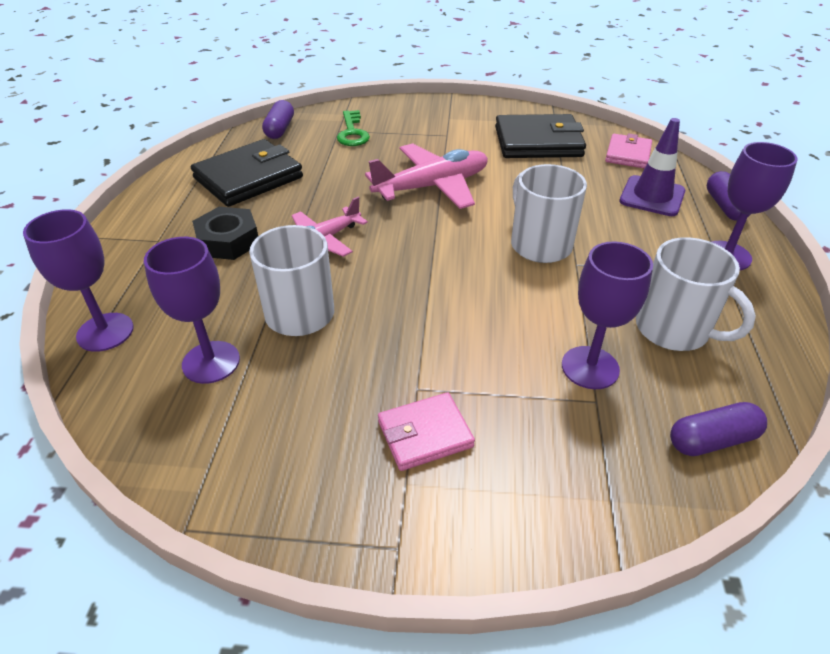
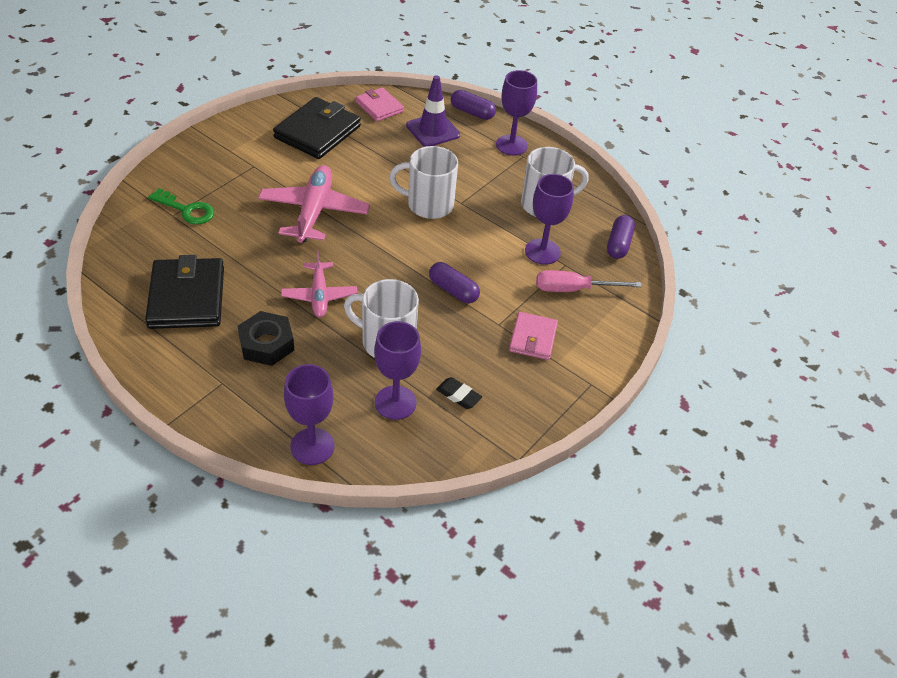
camera: 60 degrees left, 5 degrees up
(262, 410) = (458, 395): none -> black eraser
(280, 129) = (126, 246): purple capsule -> purple capsule (453, 290)
(561, 433) = (573, 289): none -> pink screwdriver

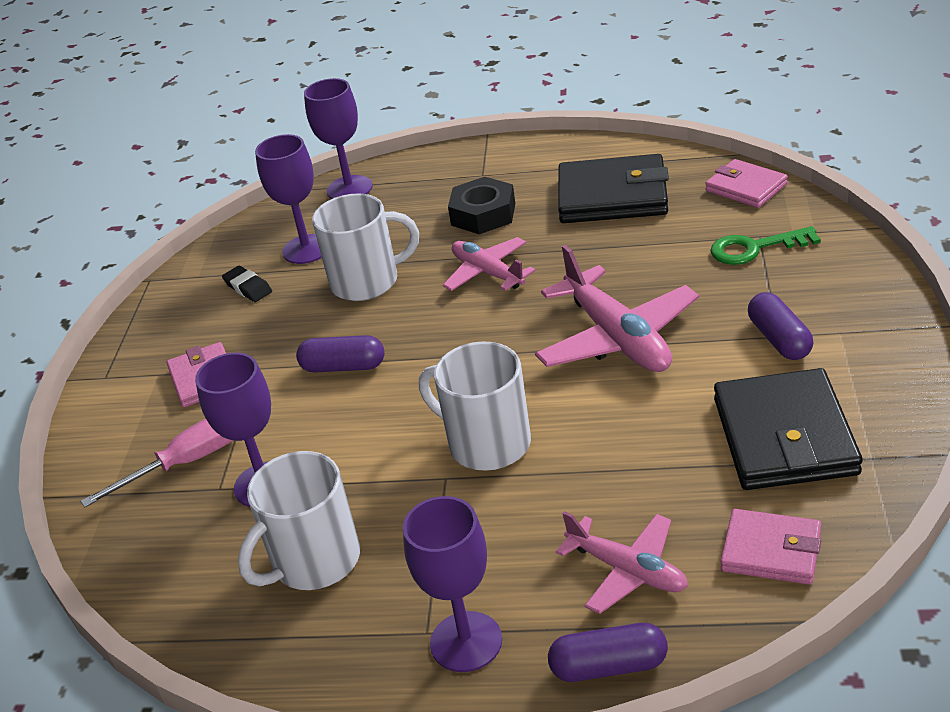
camera: 155 degrees right, 10 degrees down
(124, 247) = (746, 187): none -> pink wallet
(187, 297) = (612, 196): black wallet -> black wallet turned 45 degrees counterclockwise
(428, 204) = (487, 443): white mug -> white mug turned 120 degrees counterclockwise
(433, 130) = (627, 571): purple traffic cone -> pink plane
(458, 395) = (248, 287): black eraser -> black eraser turned 45 degrees clockwise
(618, 244) = (152, 572): purple capsule -> purple capsule (779, 339)

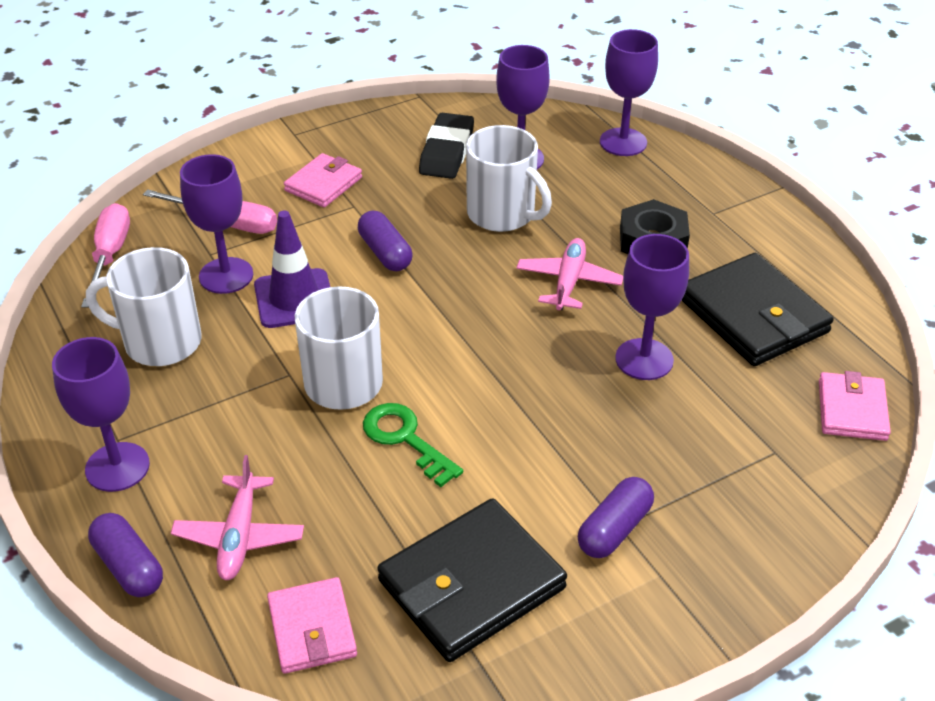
camera: 50 degrees right, 5 degrees up
(139, 569) = (110, 256): none -> pink screwdriver
(248, 287) = (447, 152): black eraser -> black eraser, size x1.71
(346, 445) = (294, 299): none -> purple traffic cone
(612, 264) = (644, 359): none -> purple goblet
(617, 338) = (536, 408): pink plane -> none
(754, 248) = (750, 456): green key -> green key (405, 439)

